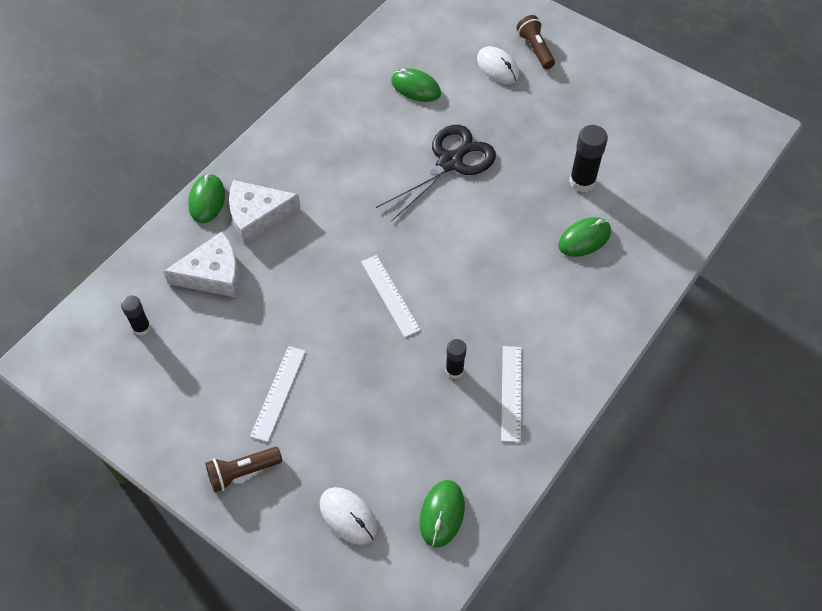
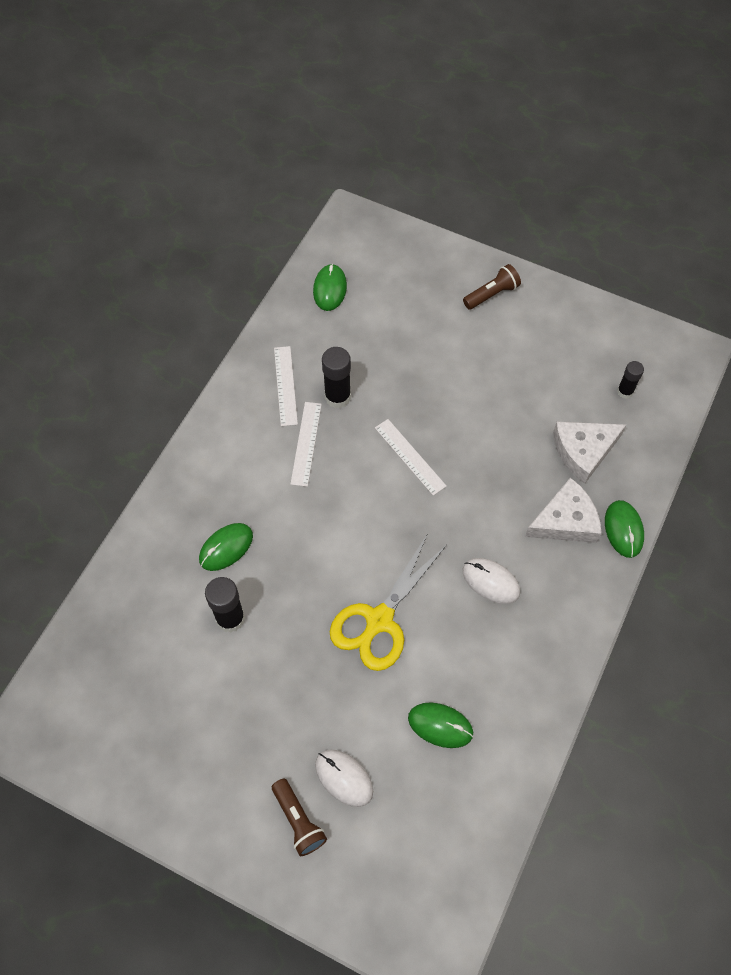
camera: 170 degrees right, 5 degrees up
(278, 393) = (484, 356): white ruler -> white ruler (306, 443)
(348, 516) = (401, 277): white mouse -> white mouse (491, 581)
(450, 162) = (379, 620): black scissors -> yellow scissors
(454, 370) = (337, 397): black glue stick -> black glue stick, size x1.61

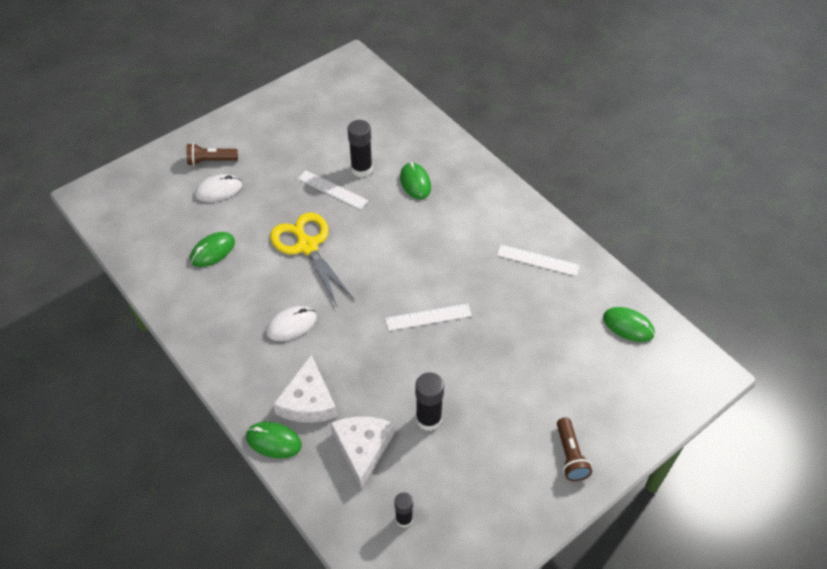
camera: 115 degrees right, 10 degrees down
(306, 443) = (476, 255): white ruler -> white ruler (332, 189)
(337, 397) = (510, 290): black glue stick -> black glue stick (428, 419)

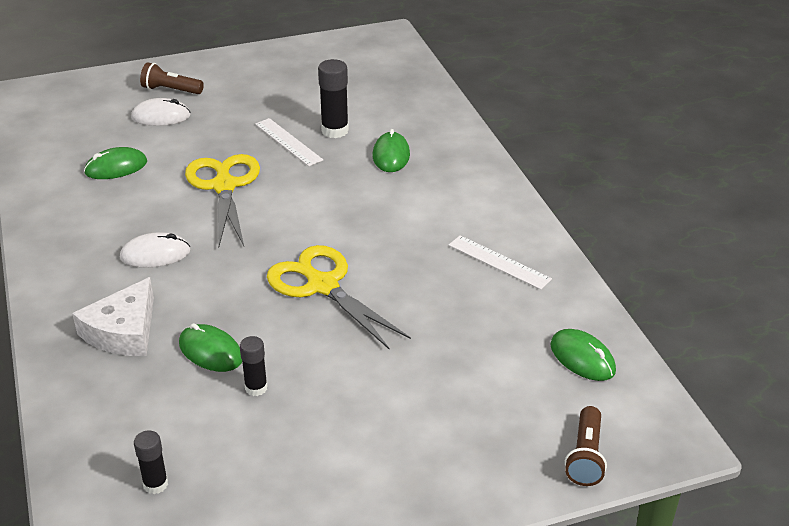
camera: 20 degrees right, 15 degrees down
(273, 441) = (56, 359): green mouse -> green mouse (210, 351)
(362, 448) = (155, 396): white cheese -> none
(428, 317) = (323, 286): white ruler -> yellow scissors
(428, 419) = (256, 388): black glue stick -> black glue stick, size x0.62
(570, 455) = (417, 478): brown flashlight -> brown flashlight (585, 456)

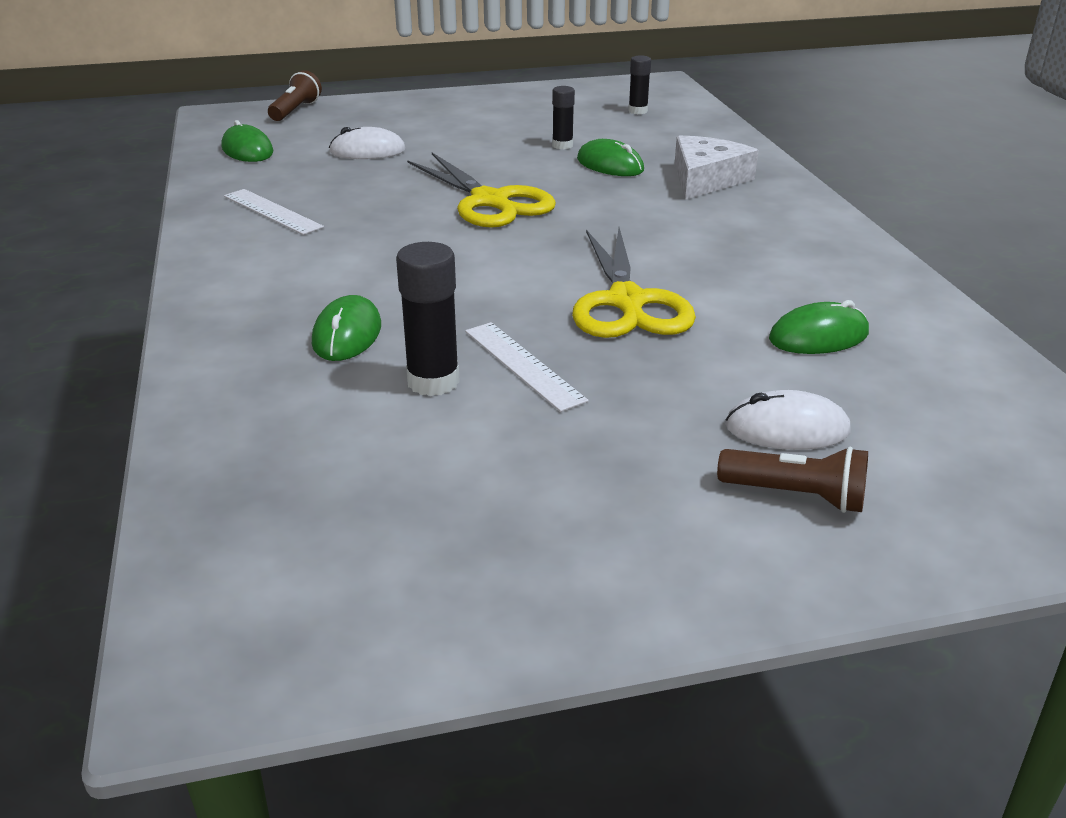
camera: 175 degrees left, 5 degrees down
(155, 254) = (700, 233): white mouse -> white mouse (367, 151)

